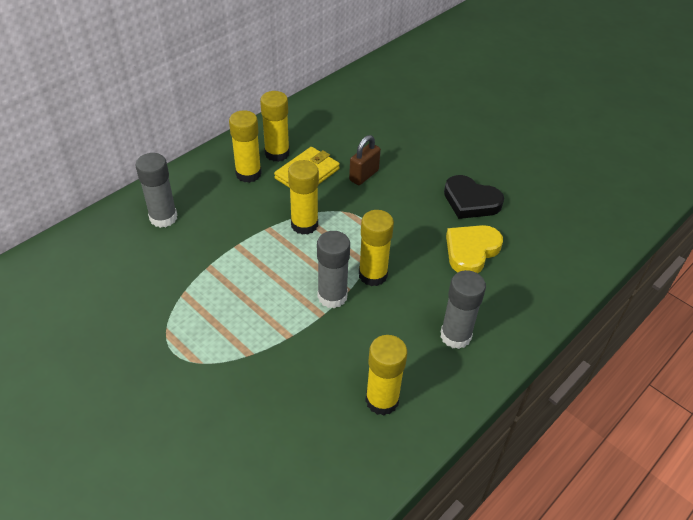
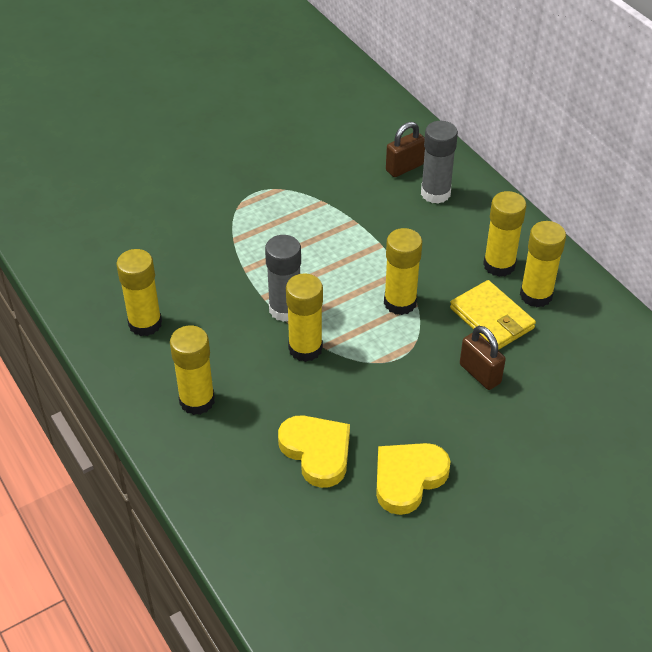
camera: 105 degrees right, 0 degrees up
(127, 242) = (404, 167): none -> brown padlock
(455, 336) = (197, 401): grey glue stick -> yellow glue stick
(470, 201) = (408, 478): black heart -> yellow heart

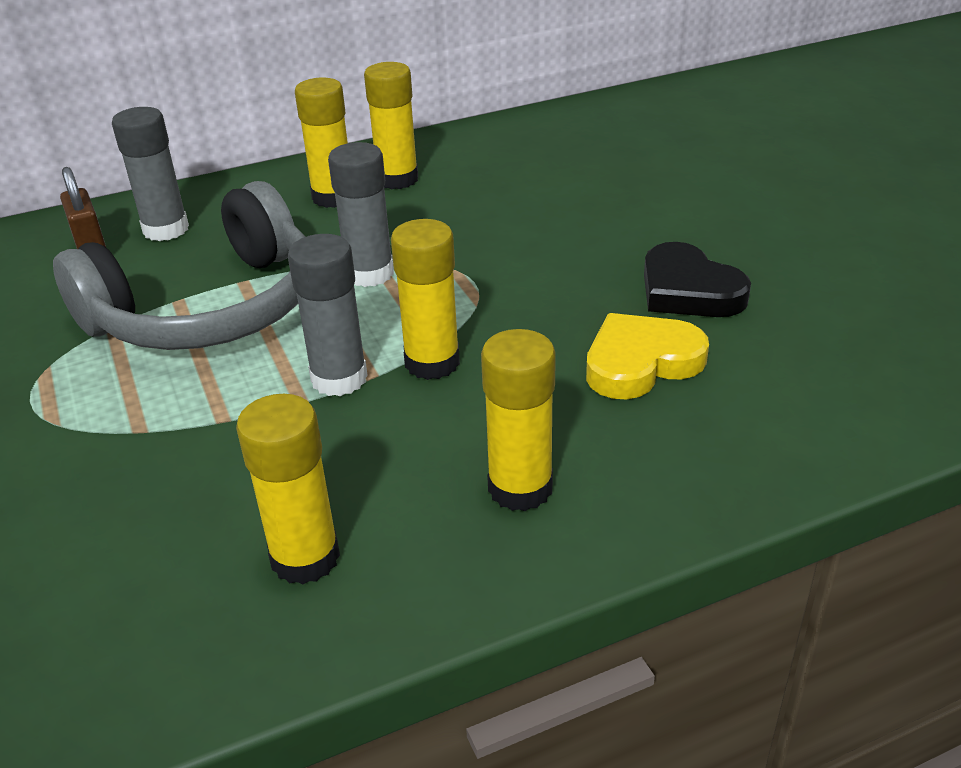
camera: 80 degrees left, 10 degrees down
(347, 237) = (209, 309): none -> grey headphones
(400, 303) = (369, 273): yellow glue stick -> grey glue stick
(408, 478) = (688, 290): yellow heart -> black heart
(480, 374) = (517, 226): brown padlock -> none
(492, 318) = (425, 210): yellow wallet -> none

